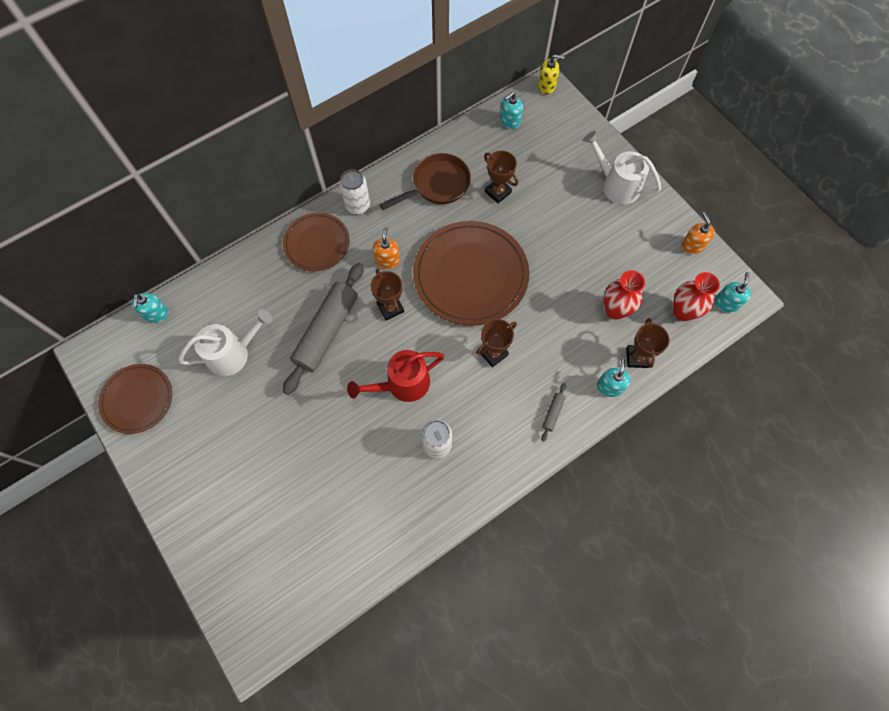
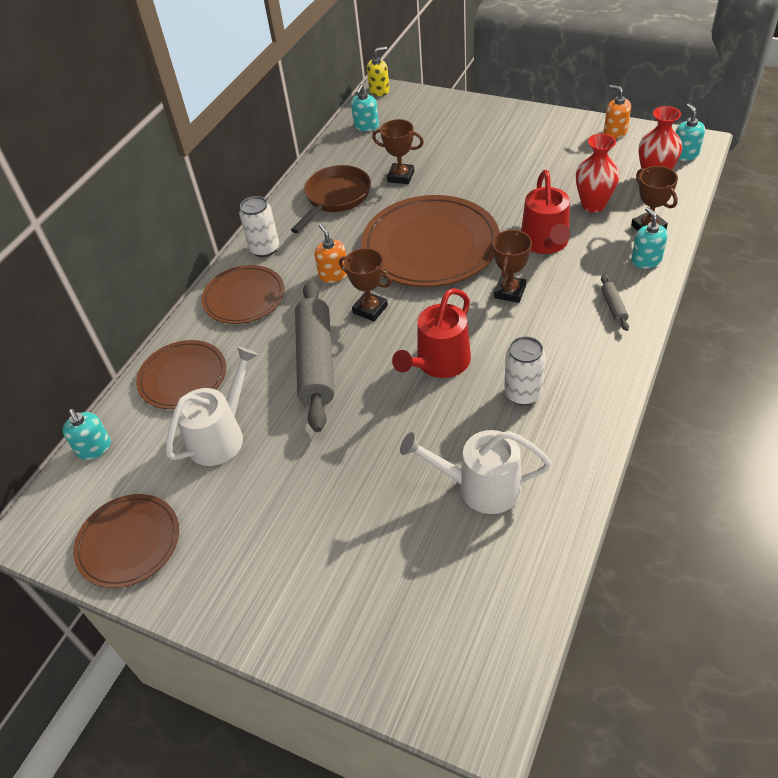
camera: 25 degrees left, 20 degrees down
(238, 290) = (183, 377): none -> brown plate
(552, 324) = (545, 243): none -> red watering can
(616, 185) = (507, 124): white watering can -> white watering can (480, 487)

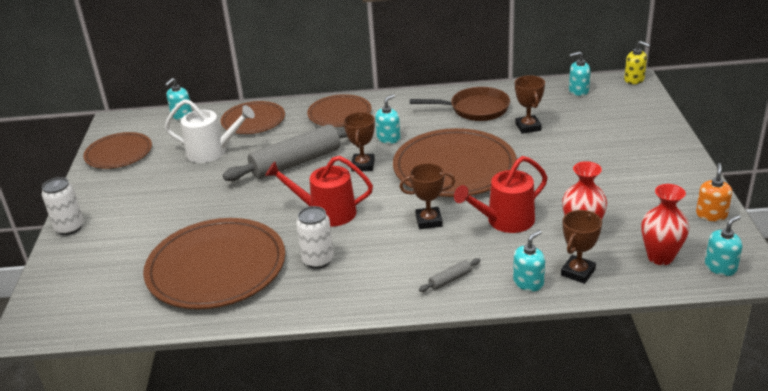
camera: 60 degrees right, 15 degrees down
(265, 249) = (394, 103): white can -> white can (69, 228)
(333, 274) = (388, 138): orange soap dispenser -> turquoise soap dispenser
(480, 487) = (216, 268): white watering can -> brown plate

